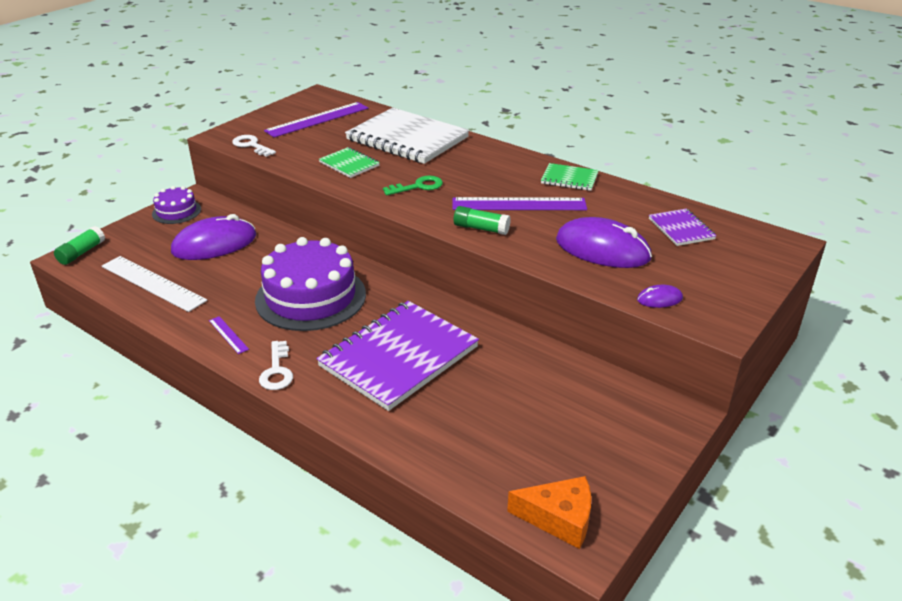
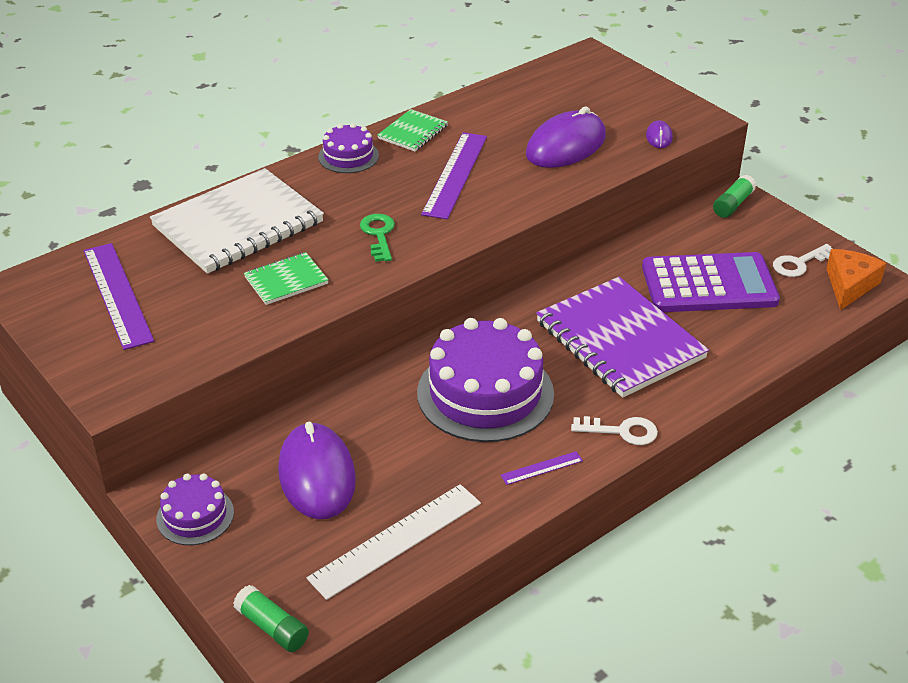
camera: 75 degrees left, 5 degrees up
(251, 145) = (169, 365): white key -> white key (799, 263)
(481, 228) = (497, 207): green glue stick -> green glue stick (733, 204)
(507, 405) = (709, 285): none -> purple calculator
(516, 160) = (348, 156): none -> purple cake
(681, 229) = (545, 96): purple notebook -> none

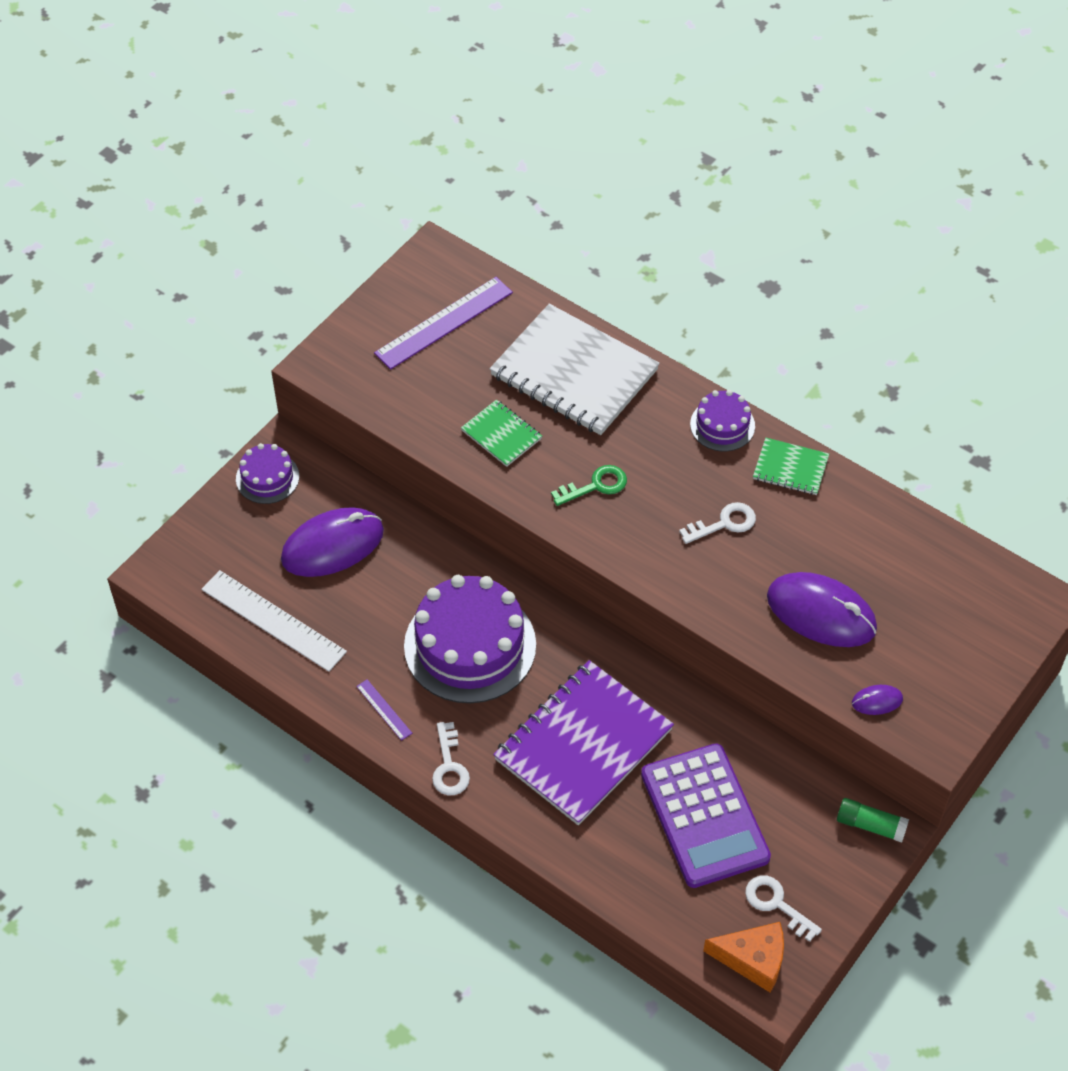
camera: 75 degrees right, 15 degrees up
(272, 627) = (168, 563): green glue stick -> none
(455, 174) = (724, 523): purple ruler -> white key

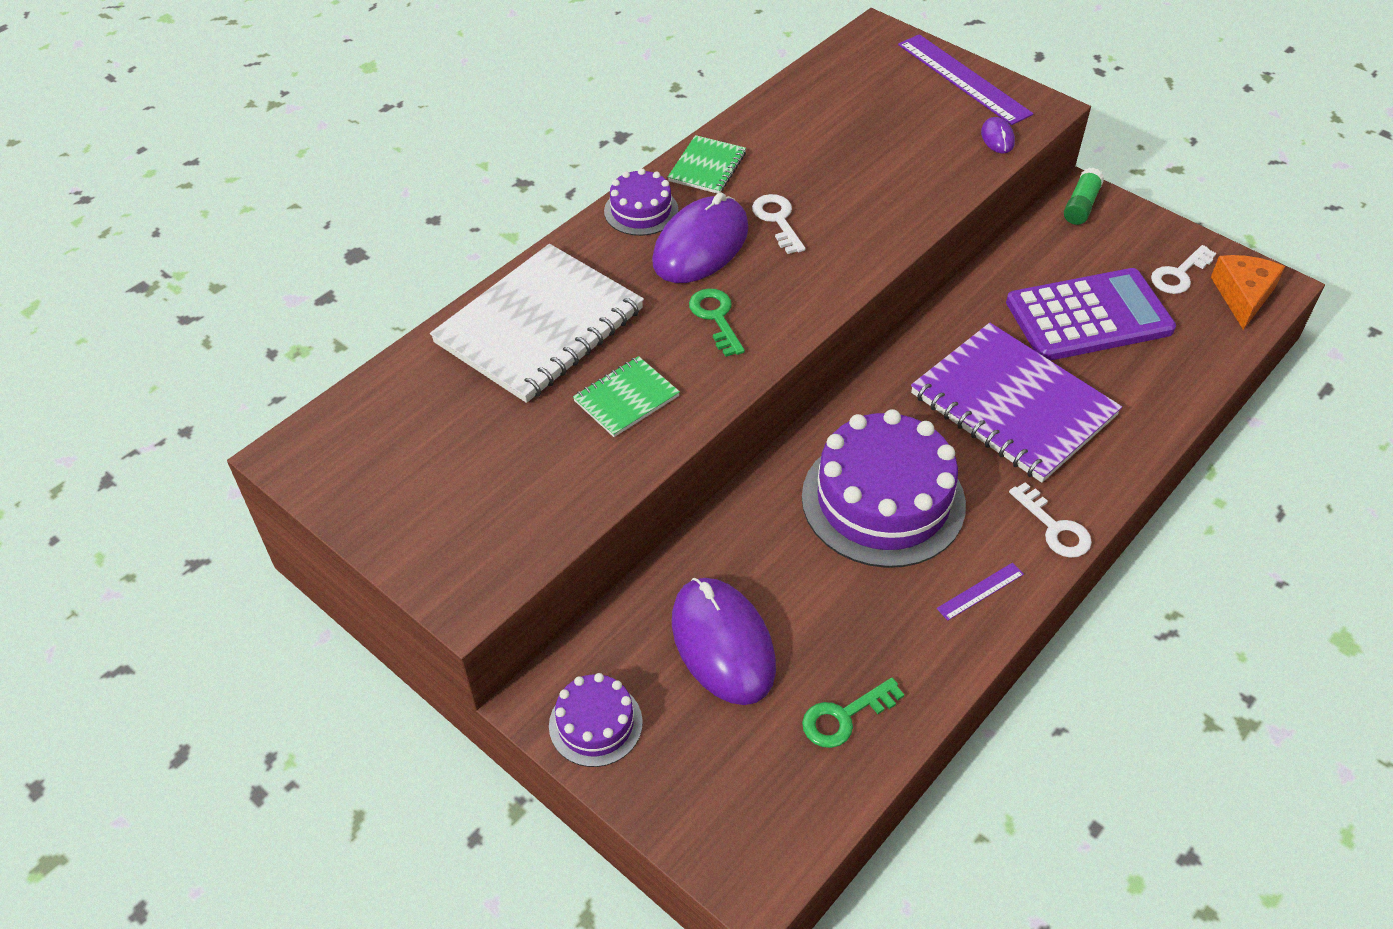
camera: 85 degrees left, 5 degrees down
(273, 620) = (844, 716): white ruler -> green key
(443, 322) = (423, 449): purple ruler -> purple ruler (963, 79)
(449, 766) = (1054, 527): white key -> white key turned 60 degrees clockwise
(821, 613) = (894, 163): purple mouse -> purple mouse (701, 245)

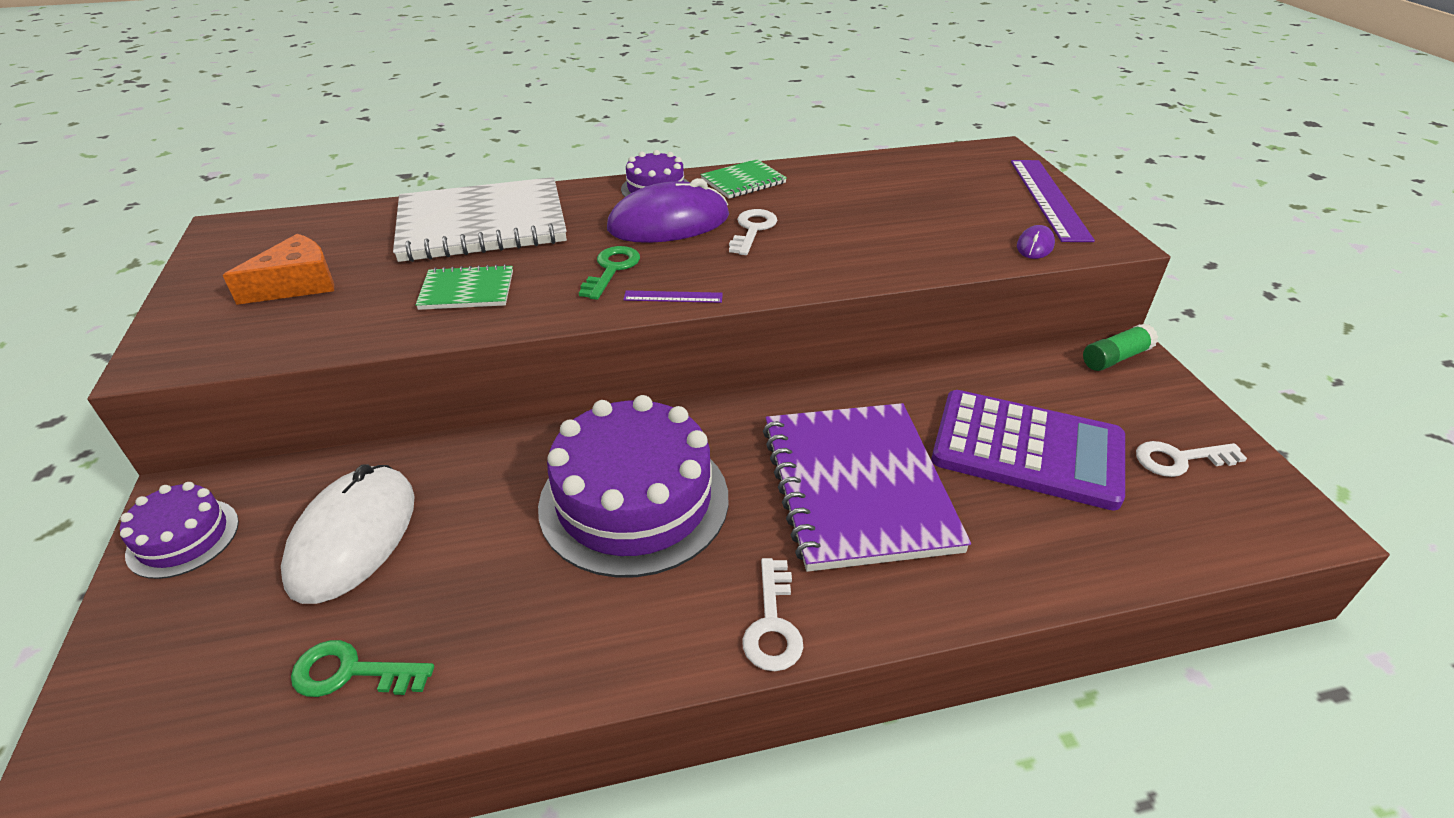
camera: 35 degrees right, 10 degrees down
(723, 643) = (353, 537): purple mouse -> white mouse
(980, 591) = (622, 639): purple ruler -> purple ruler (673, 297)
(1243, 296) = (1250, 514): orange cheese -> orange cheese (297, 284)

